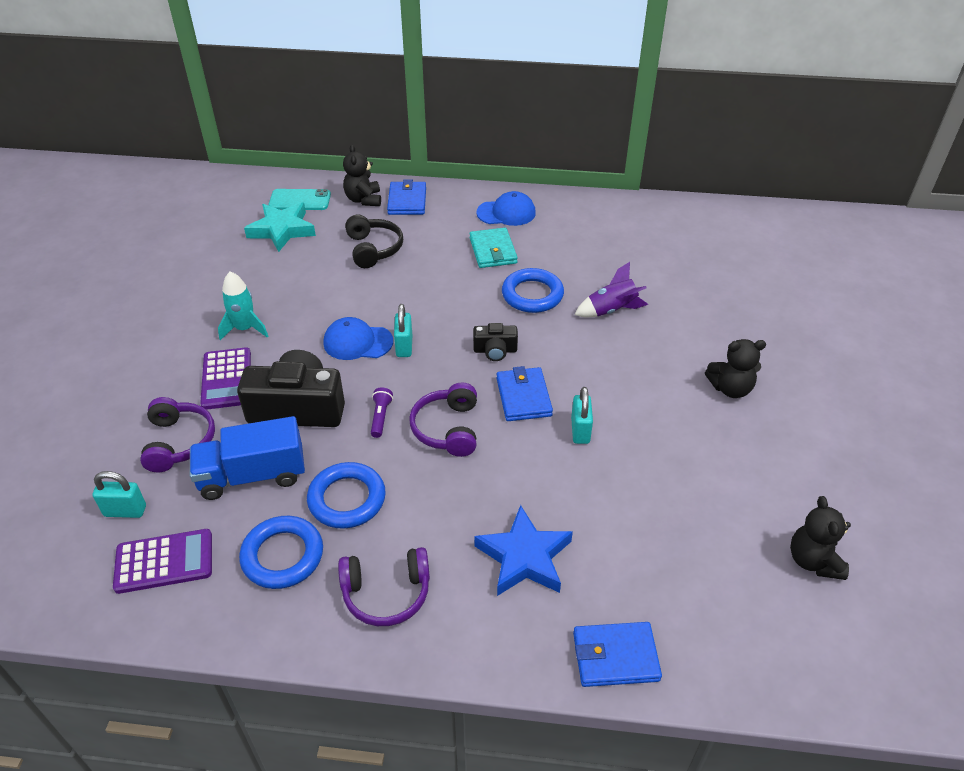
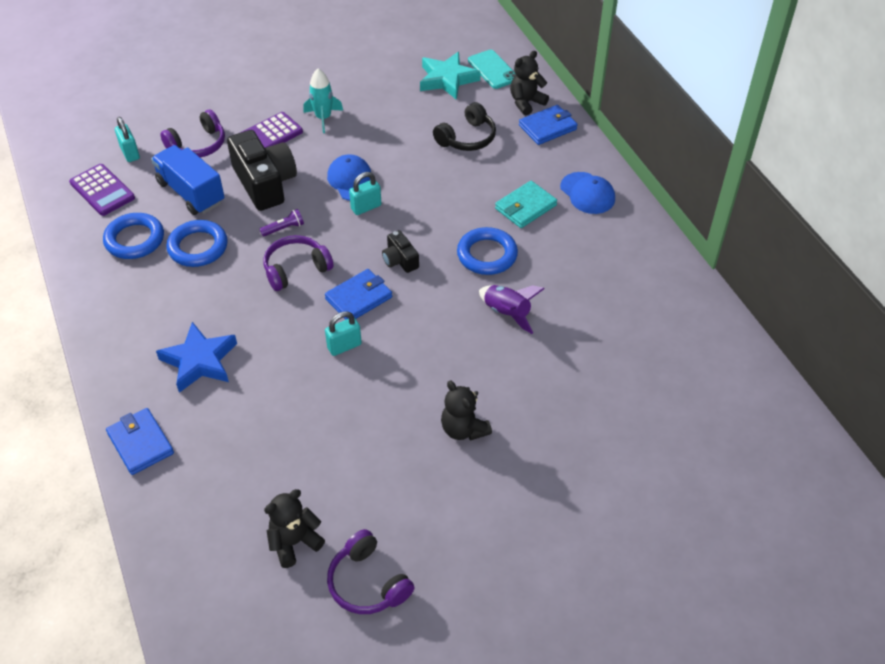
camera: 60 degrees right, 5 degrees up
(386, 593) = (132, 302): purple headphones -> purple headphones (368, 583)

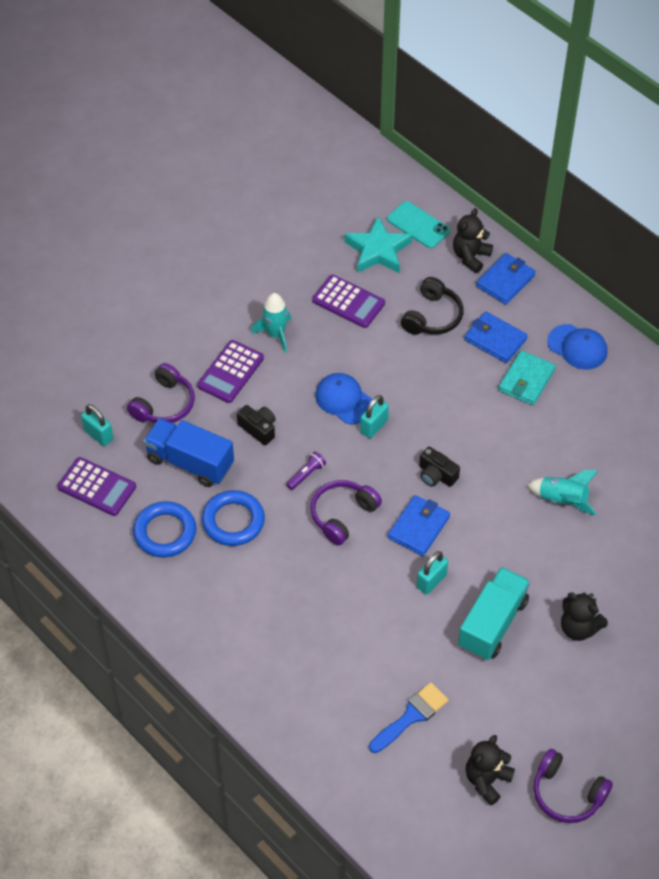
camera: 20 degrees left, 5 degrees up
(140, 443) = (299, 737): blue wallet -> blue wallet (495, 339)
(200, 361) = (305, 639): blue star -> none
(256, 458) = (411, 716): none -> blue brush
(265, 183) = (258, 429): black camera -> black camera, size x0.49
(381, 400) = (492, 623): none -> turquoise truck
(400, 110) = (348, 302): none -> purple calculator
(487, 255) = (515, 444): blue ring -> none
(507, 313) = (562, 500): purple rocket -> turquoise rocket

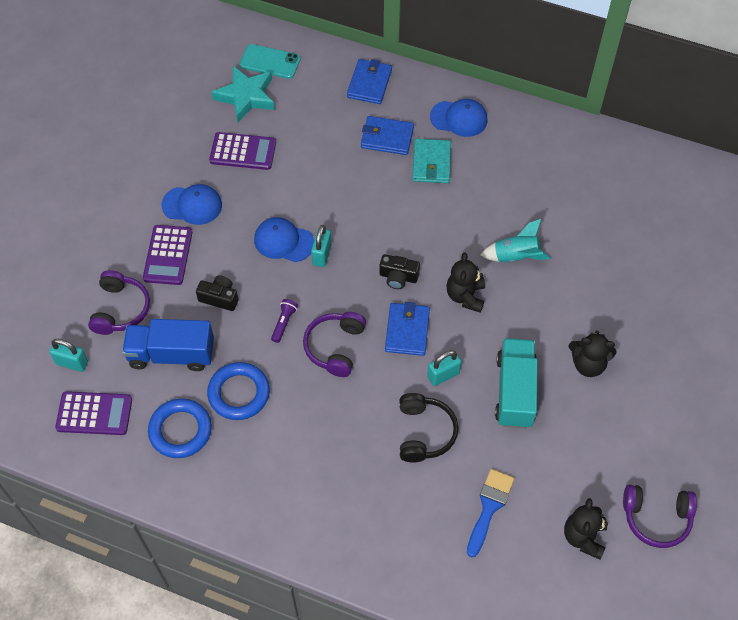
camera: 25 degrees left, 5 degrees up
(275, 334) = (192, 205): turquoise rocket -> blue cap
(431, 581) = (443, 375): turquoise padlock -> turquoise padlock turned 45 degrees clockwise
(432, 316) = (323, 137): black headphones -> black headphones (424, 432)
(470, 257) = (329, 73): black teddy bear -> black teddy bear (465, 296)

